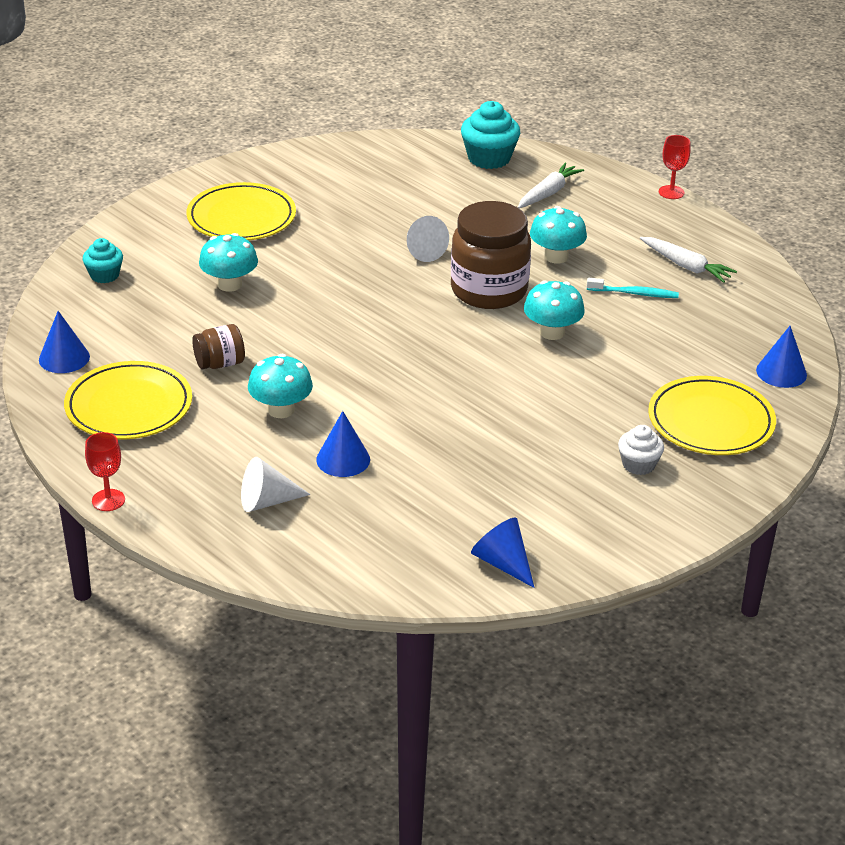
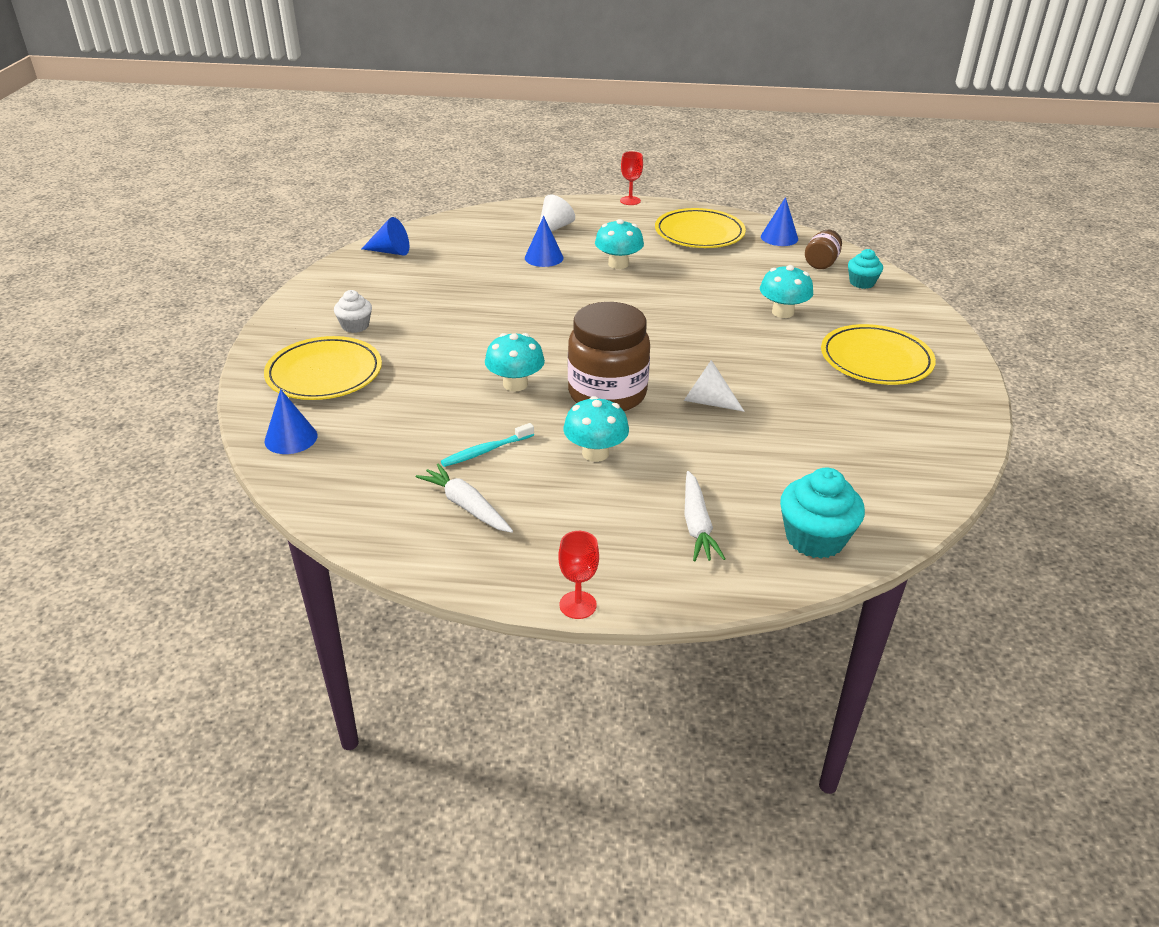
camera: 140 degrees right, 0 degrees up
(220, 363) = (695, 270): brown jar -> brown jar (821, 263)
(686, 266) = (466, 506): white carrot -> white carrot turned 45 degrees clockwise

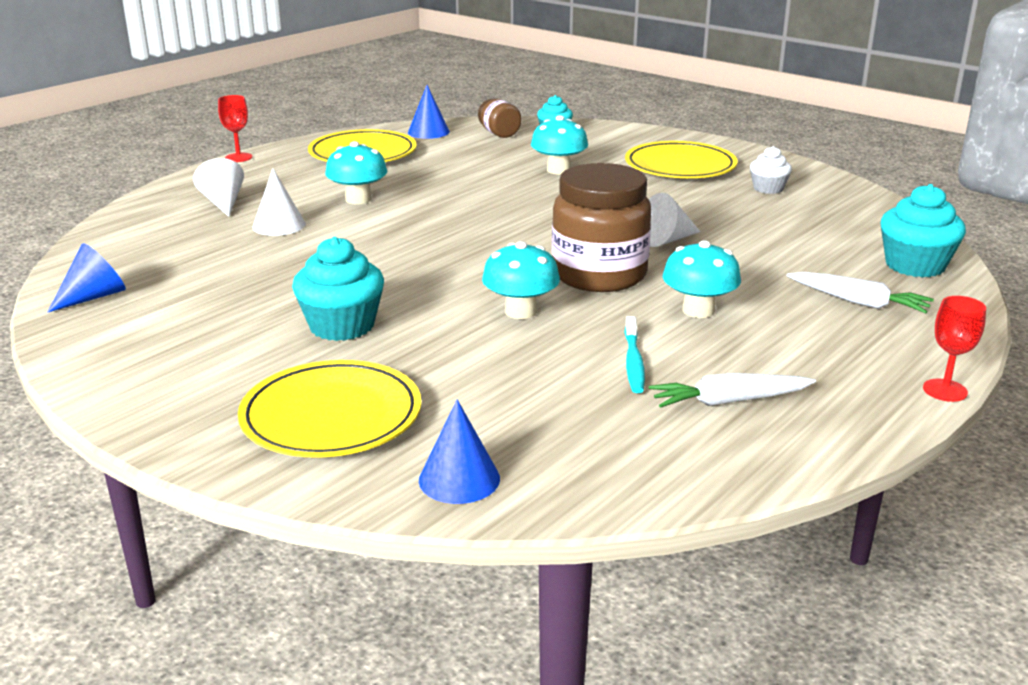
camera: 55 degrees left, 10 degrees down
(355, 326) = (244, 366): white cupcake -> white cupcake (768, 188)
(431, 333) = (342, 326): none -> turquoise cupcake
(544, 257) = (279, 225): blue cone -> white cone

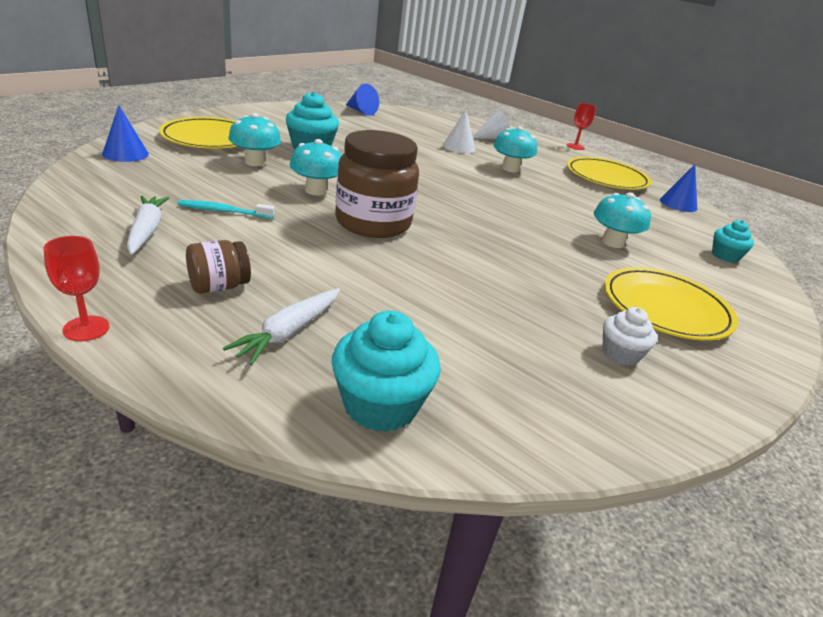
camera: 85 degrees right, 5 degrees up
(499, 134) = (698, 230): brown jar -> brown jar (218, 286)
(666, 240) = (448, 262): white cone -> none
(698, 310) = (297, 248): turquoise mushroom -> turquoise mushroom (255, 162)

